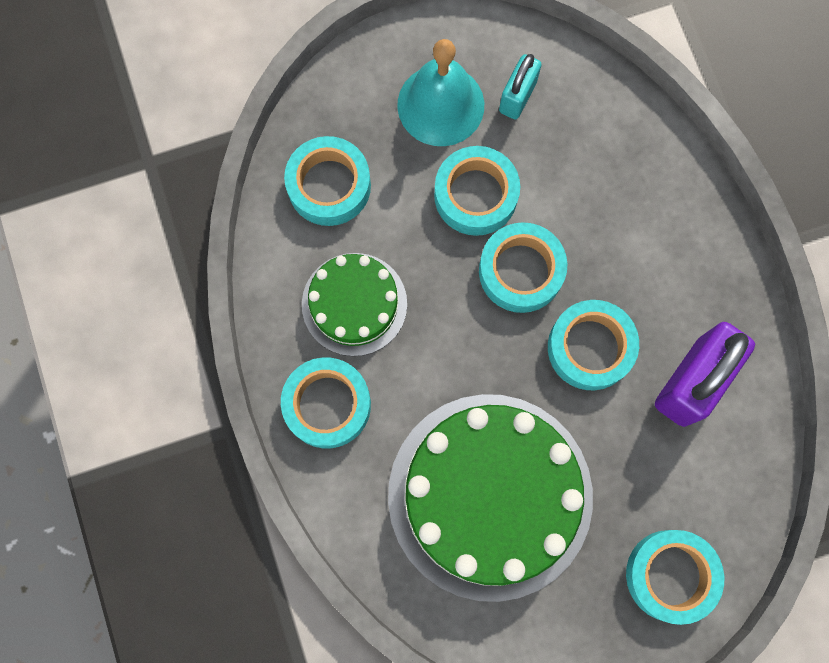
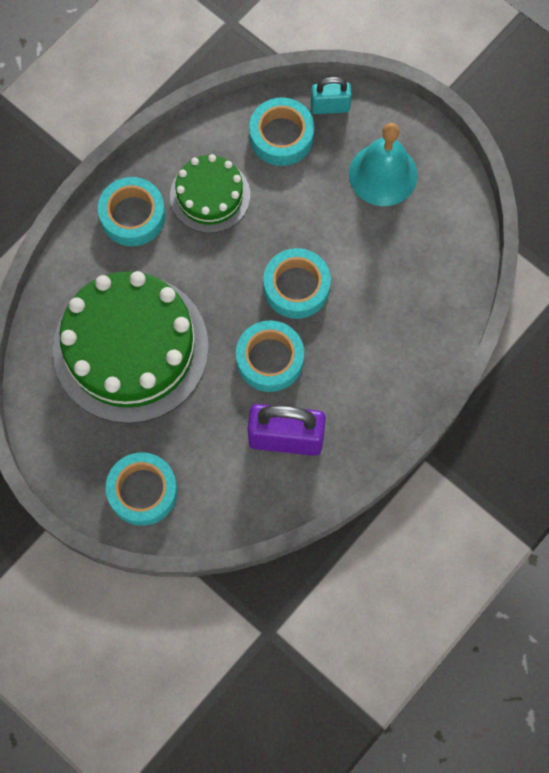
camera: 60 degrees right, 5 degrees down
(475, 195) = (332, 230): turquoise tape -> none
(517, 96) = (421, 220): turquoise padlock -> turquoise padlock (330, 107)

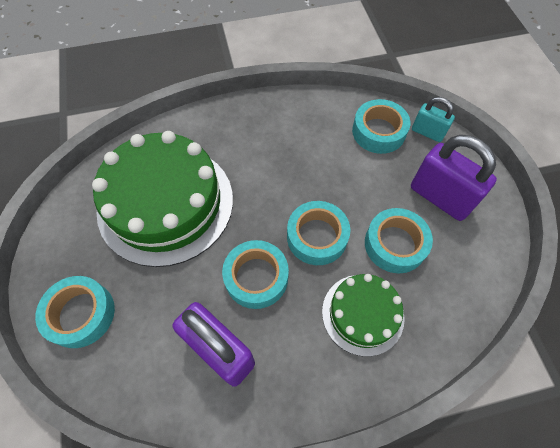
camera: 35 degrees right, 10 degrees down
(133, 216) = (239, 123): turquoise tape -> turquoise tape (395, 244)
(210, 195) = (300, 140): green cake -> green cake (362, 314)
(383, 174) = (440, 197): turquoise bell -> purple padlock

